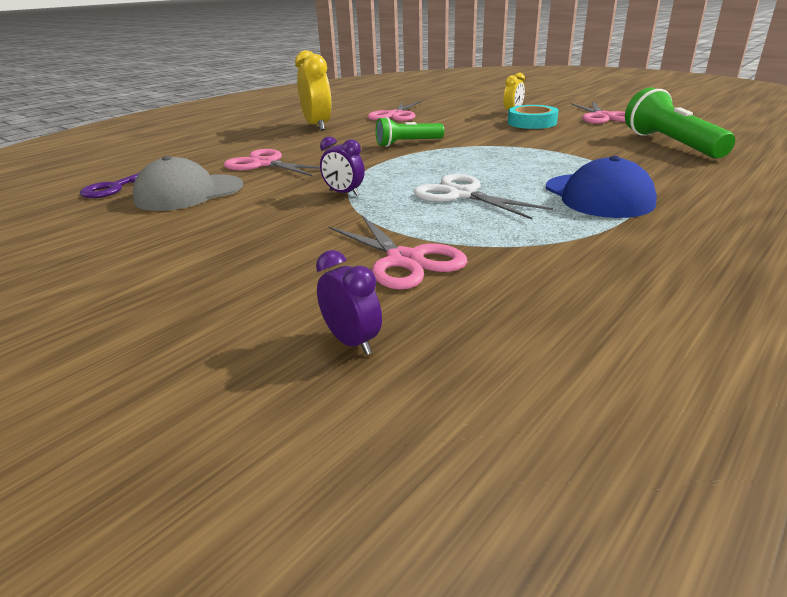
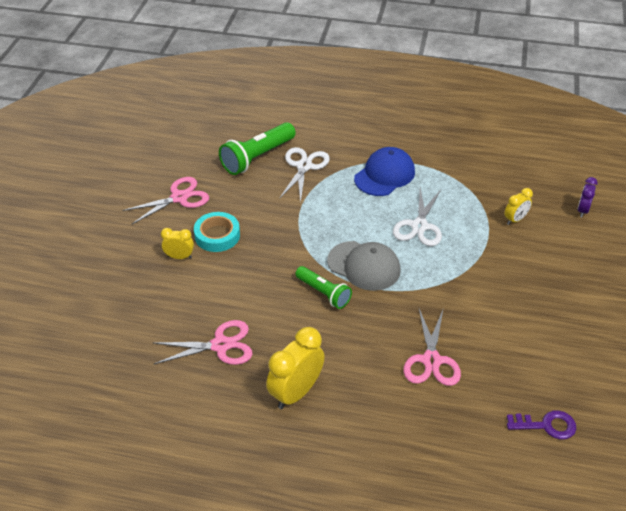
camera: 120 degrees left, 15 degrees up
(189, 193) = (516, 366): grey cap -> grey cap (364, 266)
(344, 193) = (455, 280): purple clock -> none
(404, 260) = (515, 220): pink scissors -> yellow clock
(641, 160) = (304, 166): none -> white scissors

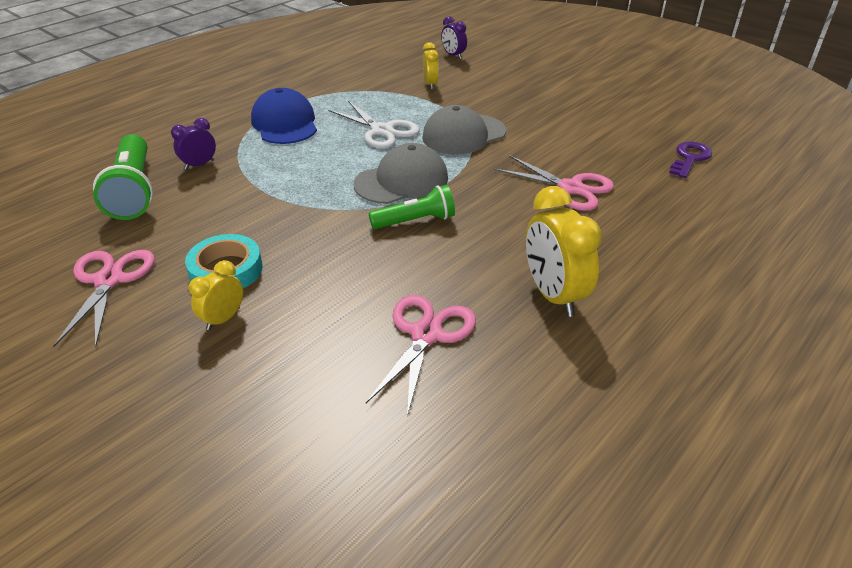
camera: 60 degrees left, 5 degrees down
(304, 166) = (199, 165): white scissors -> purple clock
(455, 271) = (463, 134): none -> grey cap

